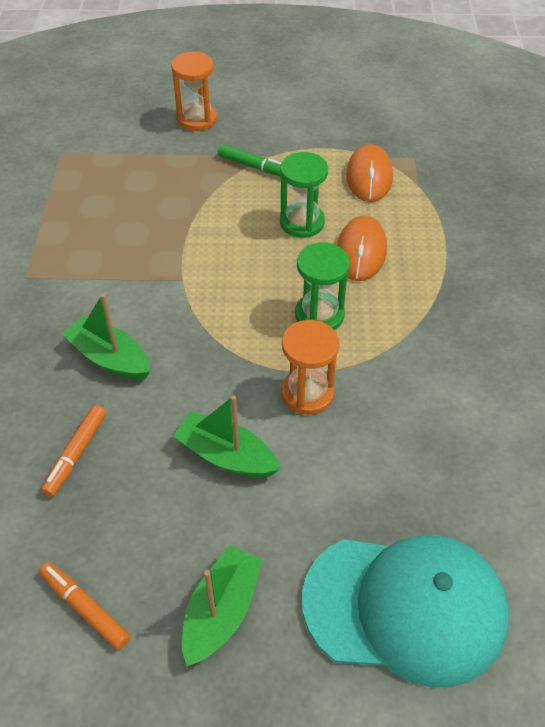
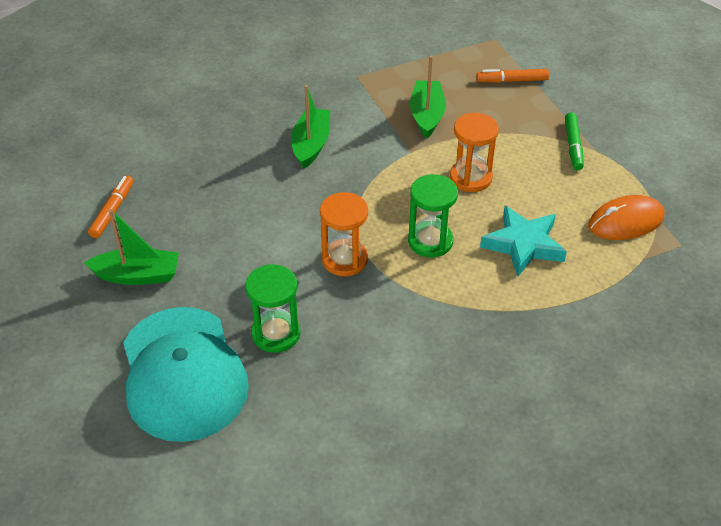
camera: 65 degrees right, 5 degrees down
(76, 454) = (221, 161): orange marker -> orange marker (512, 81)
(197, 119) = (602, 92): orange hourglass -> orange hourglass (470, 178)
(226, 455) = (261, 234): green boat -> green boat (427, 115)
(302, 222) = (529, 197): green hourglass -> green hourglass (276, 333)
(361, 251) = (523, 244): orange mouse -> turquoise star

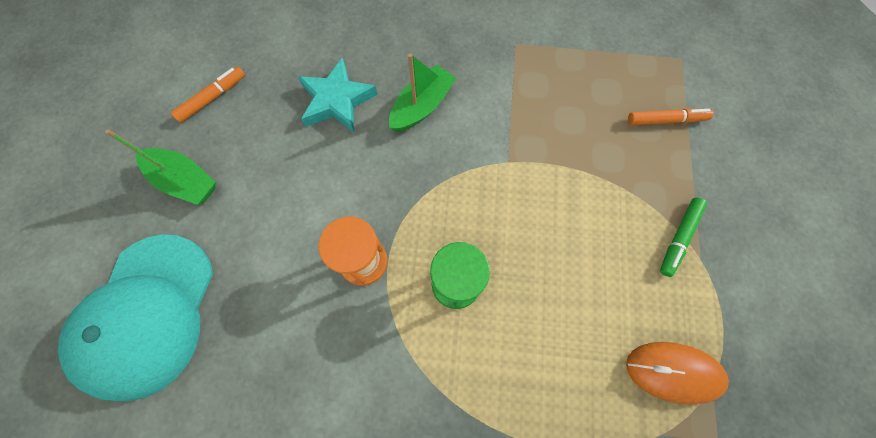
camera: 30 degrees right, 25 degrees up
(276, 333) = (249, 315): green hourglass -> none
(427, 115) = (551, 123): green boat -> none
(470, 178) = (545, 224): orange hourglass -> none
(512, 81) = (666, 120): orange marker -> orange marker turned 150 degrees clockwise
(523, 244) = (544, 341): turquoise star -> turquoise star (337, 100)

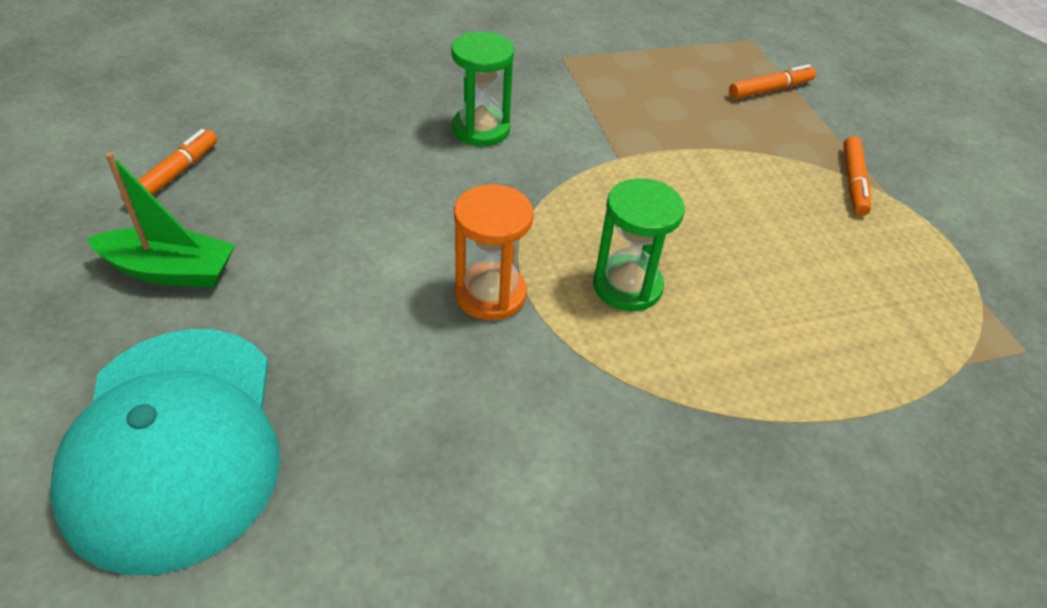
camera: 25 degrees left, 25 degrees down
(337, 100) = (363, 144): turquoise star -> none
(422, 106) = (481, 129): green boat -> green hourglass
(673, 372) = (934, 300): orange mouse -> none
(678, 238) = (853, 182): green marker -> orange marker

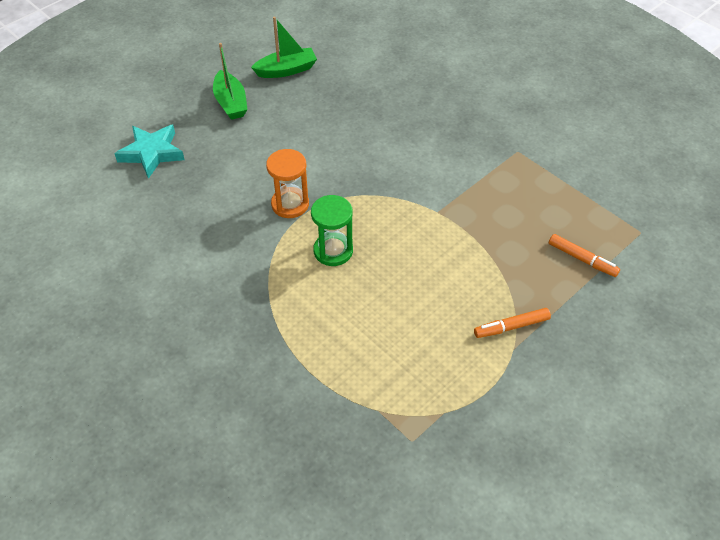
camera: 65 degrees right, 5 degrees up
(174, 175) = (286, 70): orange marker -> green boat
(175, 443) = (152, 153): turquoise cap -> turquoise star
(481, 129) = (411, 148): green hourglass -> none

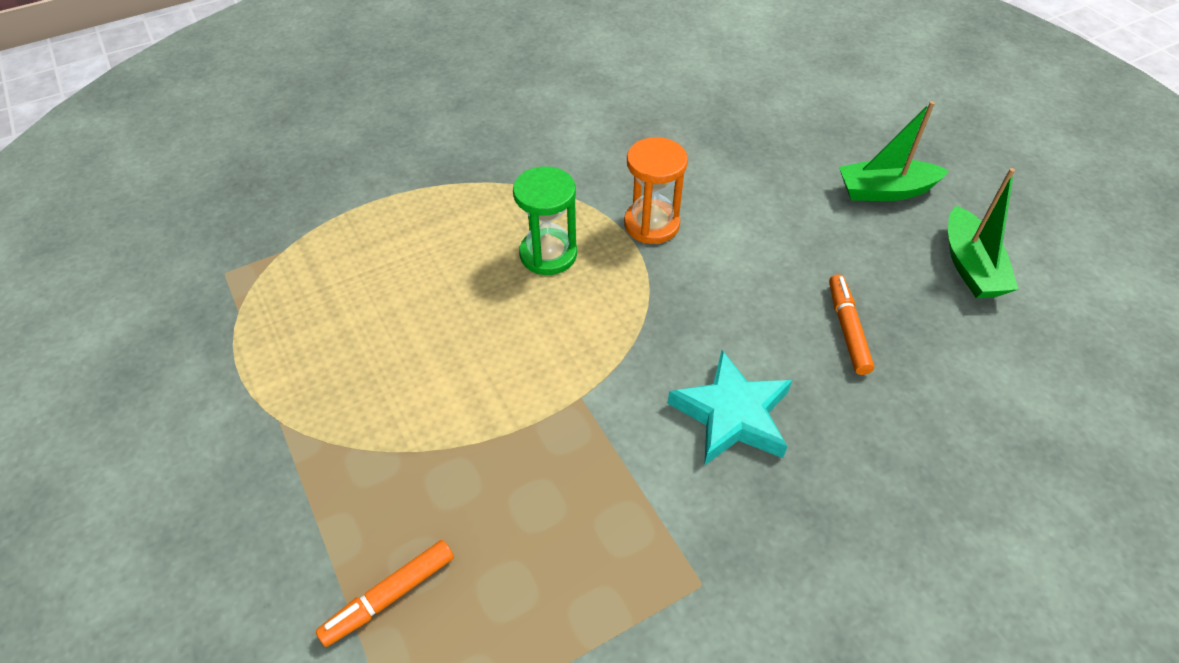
camera: 105 degrees right, 0 degrees up
(152, 153) = (783, 108): turquoise star -> turquoise star (732, 415)
(511, 327) = (316, 430): orange marker -> orange marker (847, 329)

